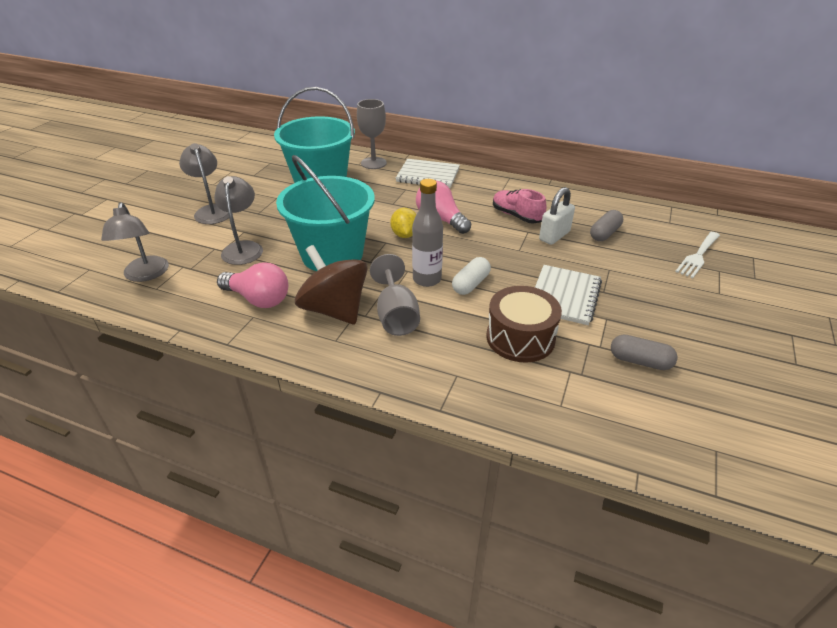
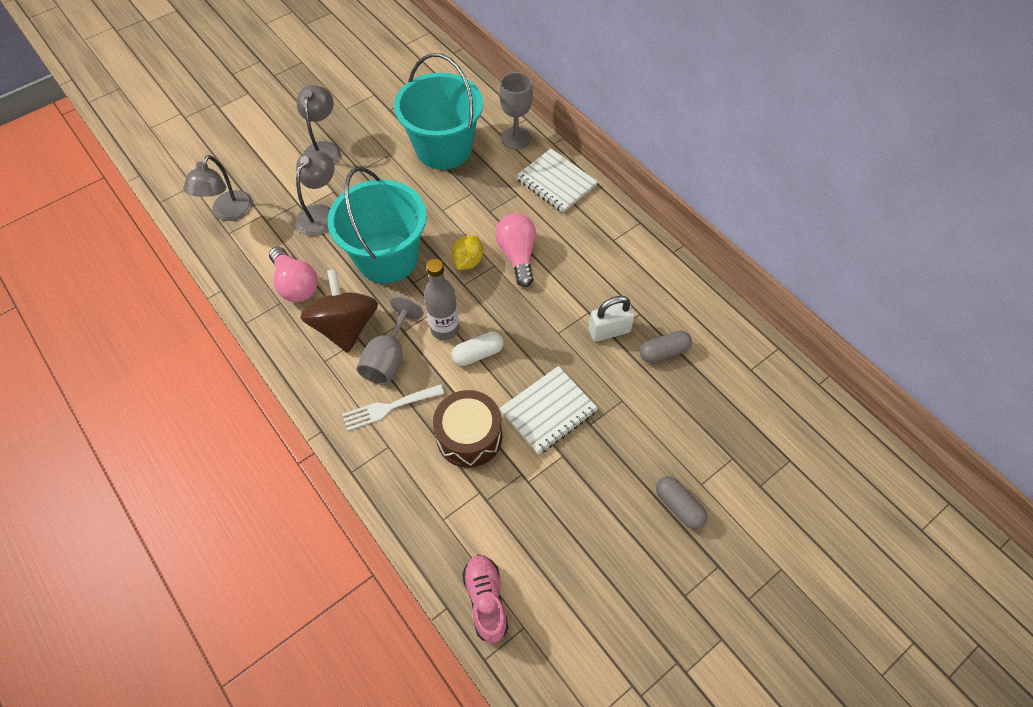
camera: 30 degrees right, 20 degrees up
(516, 216) = (596, 284): pink shoe -> pink shoe (486, 600)
(640, 361) = (547, 515): grey capsule -> grey capsule (678, 506)
(698, 256) = (730, 429): white fork -> white fork (388, 408)

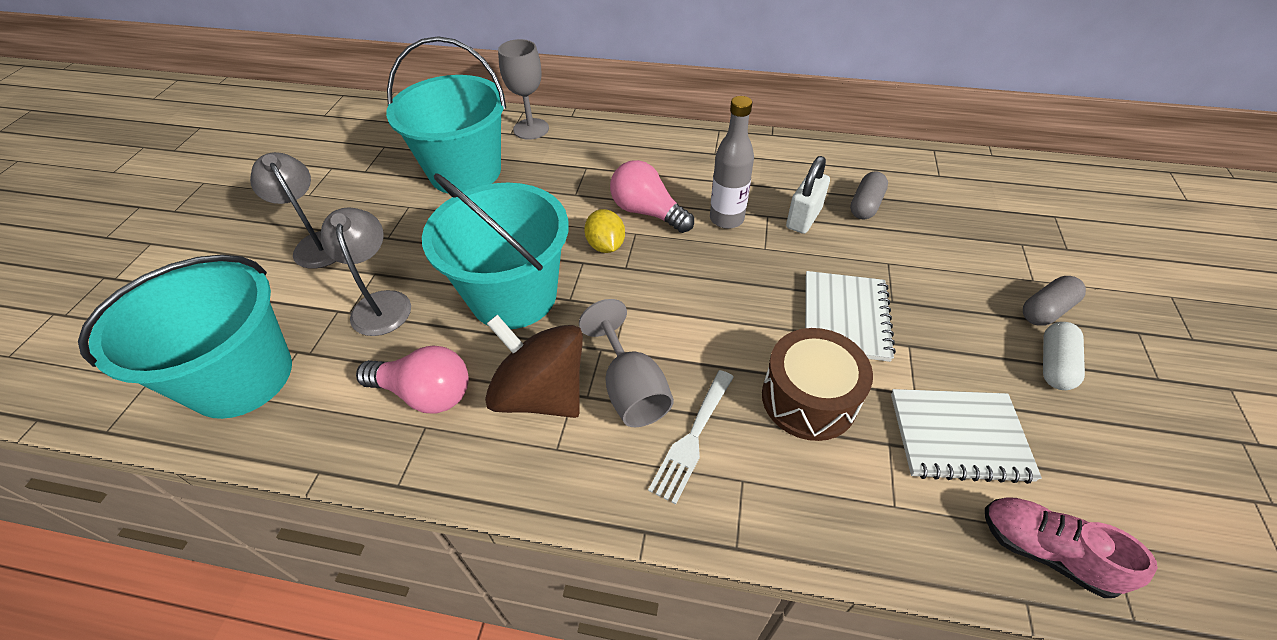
camera: 40 degrees left, 10 degrees down
(229, 213) = (242, 377): grey lamp -> turquoise bucket
(445, 329) = (656, 318): grey bottle -> grey bottle (726, 219)
(478, 354) = (717, 317): white capsule -> white capsule (1054, 364)
(556, 182) = (610, 140): white notebook -> white notebook (958, 436)
(678, 506) = (1046, 310): grey capsule -> grey capsule turned 45 degrees counterclockwise

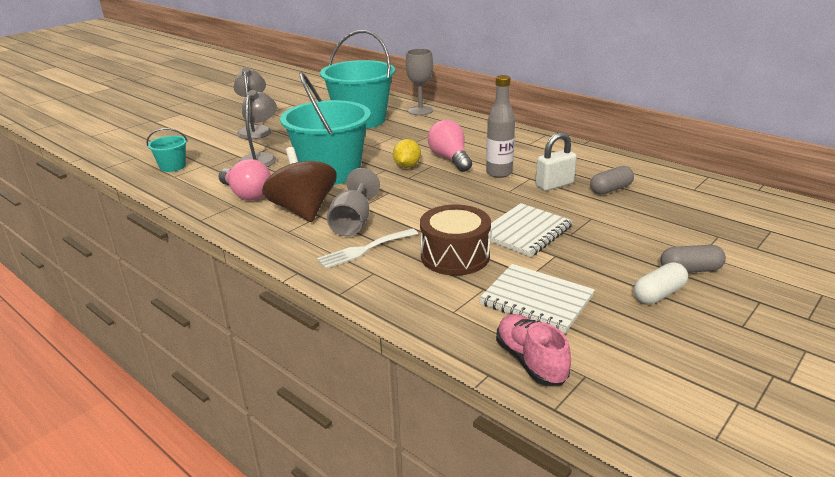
camera: 30 degrees right, 20 degrees down
(242, 377) = (173, 166): turquoise bucket -> turquoise bucket, size x0.44

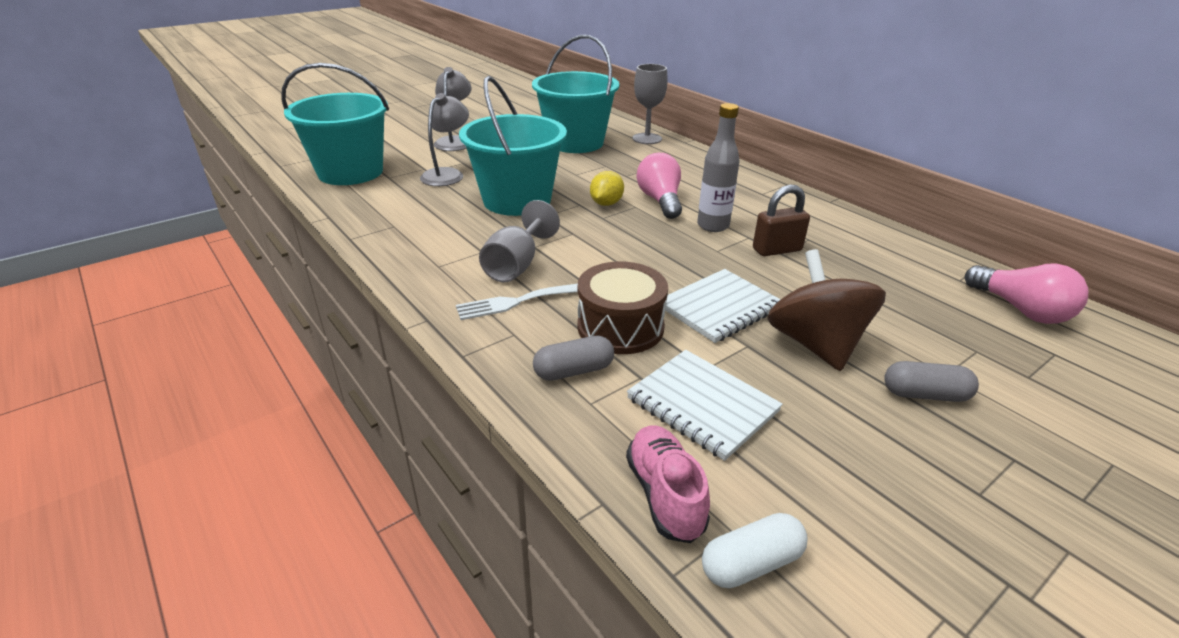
camera: 10 degrees right, 5 degrees up
(173, 166) = (350, 172): turquoise bucket -> turquoise bucket, size x2.26
(247, 194) = (413, 215): pink light bulb -> pink light bulb (1021, 310)
(303, 210) = (466, 242): brown spinning top -> brown spinning top (815, 344)
(554, 185) = (777, 250): white padlock -> brown padlock
(610, 189) = (847, 265): grey capsule -> grey capsule (574, 371)
(658, 294) = (870, 423): white capsule -> white capsule (751, 563)

